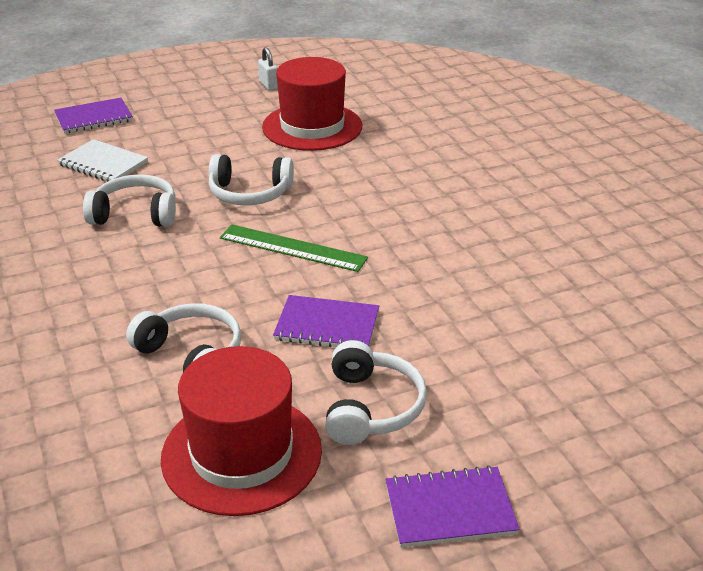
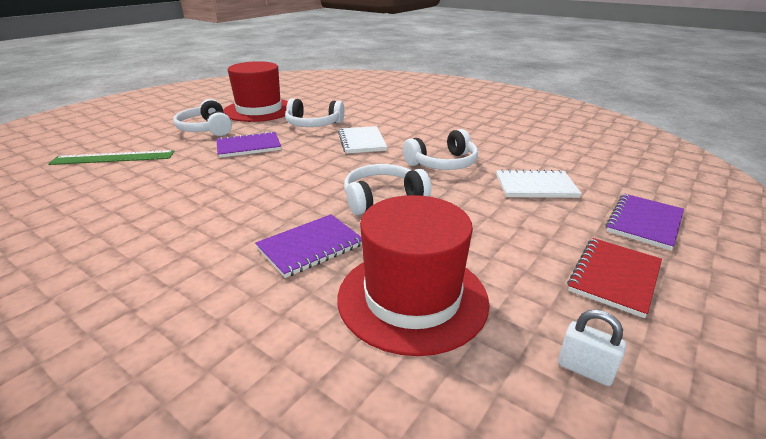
camera: 150 degrees right, 5 degrees down
(171, 283) = (362, 141): none -> white notebook
(184, 103) = (614, 277): none -> red notebook
(293, 248) = (305, 173): green ruler -> green ruler (113, 158)
(450, 509) = (159, 116): purple notebook -> purple notebook (310, 246)

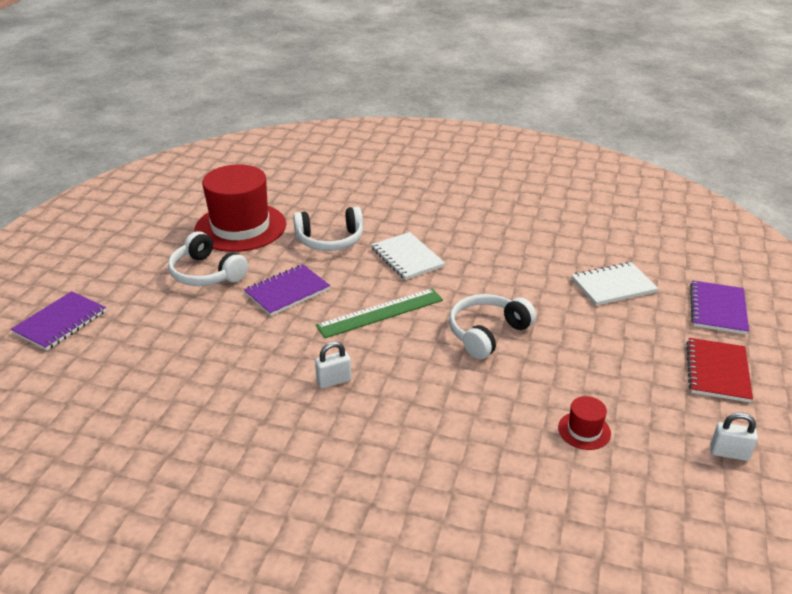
camera: 20 degrees left, 5 degrees up
(113, 158) = (142, 343): green ruler -> green ruler (380, 313)
(216, 206) = (334, 381): none -> white padlock
(310, 246) = (465, 404): purple notebook -> purple notebook (60, 322)
(412, 298) = (584, 430): red hat -> red hat, size x0.41
(443, 163) = (512, 273): white headphones -> none

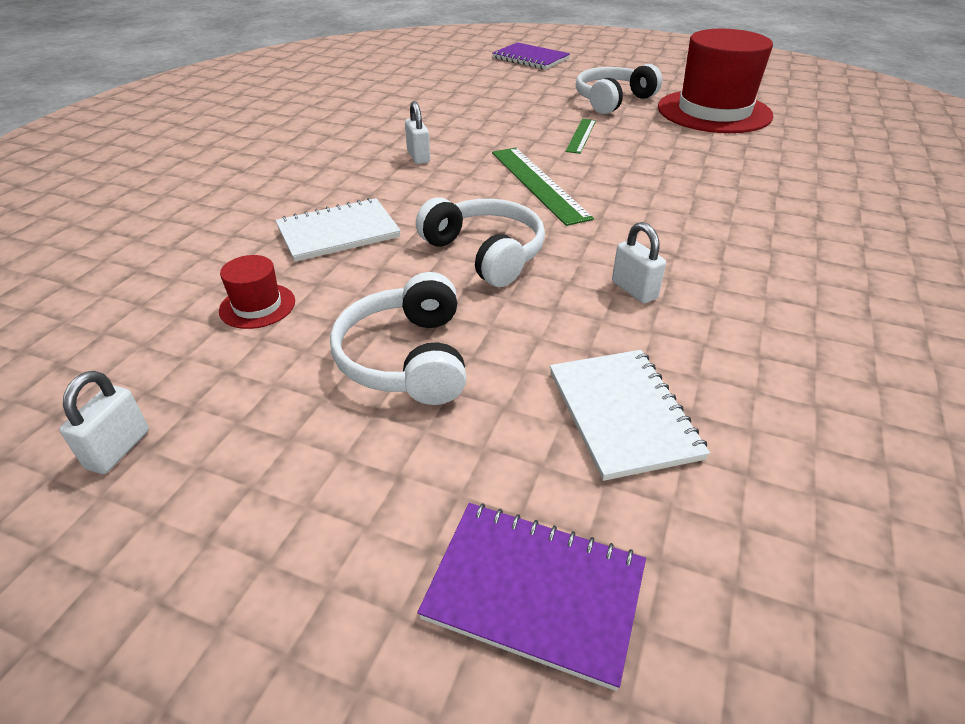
camera: 95 degrees right, 5 degrees up
(287, 292) = (581, 135): purple notebook -> green ruler
(330, 240) = (702, 158): white headphones -> white headphones (406, 358)
(407, 257) = (673, 206): white notebook -> white notebook (338, 232)
(511, 277) = (634, 290): none -> white padlock
(717, 371) = (315, 506): red notebook -> none

